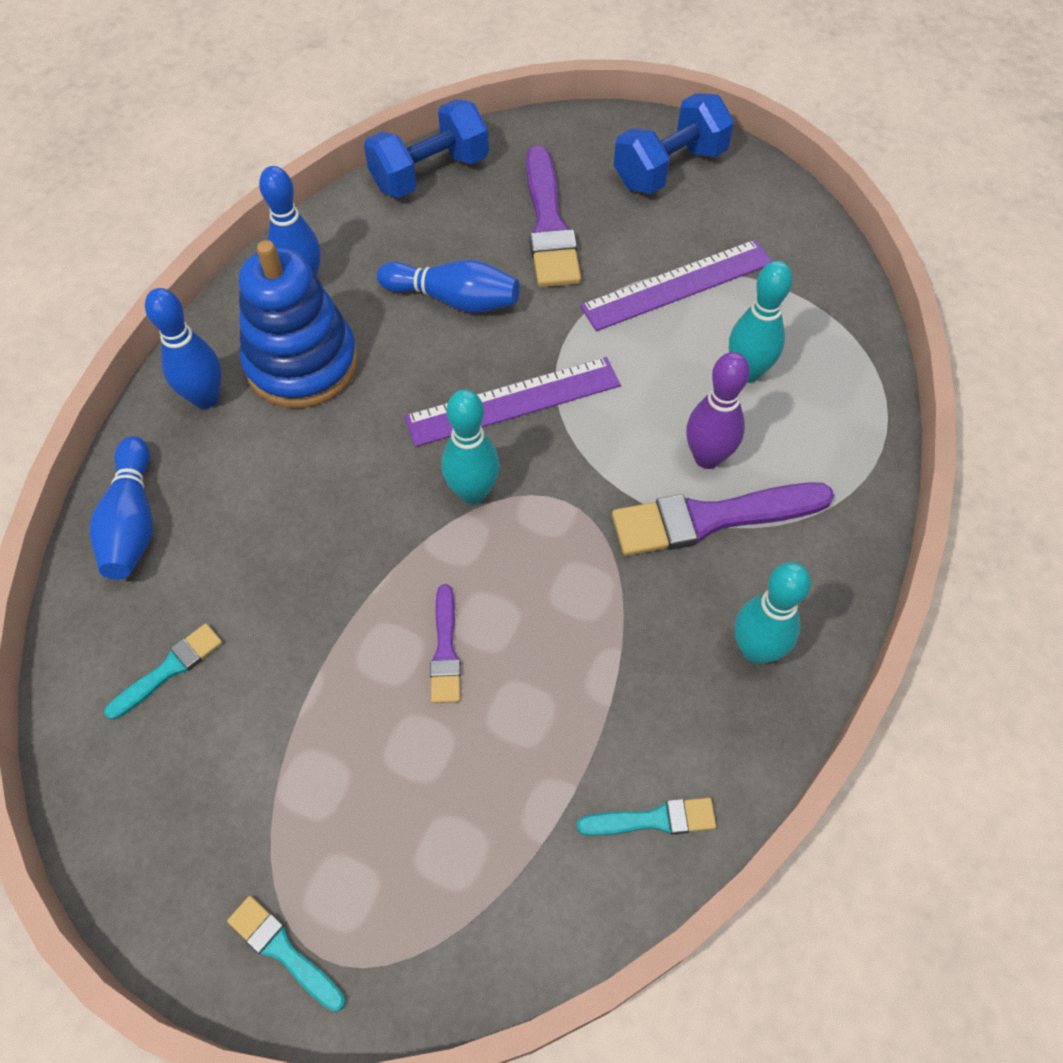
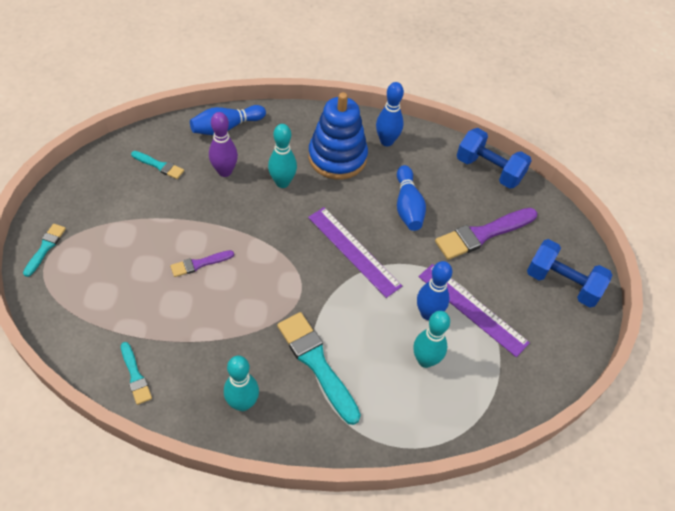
camera: 65 degrees right, 5 degrees down
(205, 398) = (301, 128): blue bowling pin -> blue bowling pin (428, 313)
(473, 492) = (291, 249): turquoise bowling pin -> turquoise bowling pin (282, 182)
(707, 457) = (356, 352): purple bowling pin -> purple bowling pin (225, 171)
(711, 518) = (317, 363): purple brush -> turquoise brush

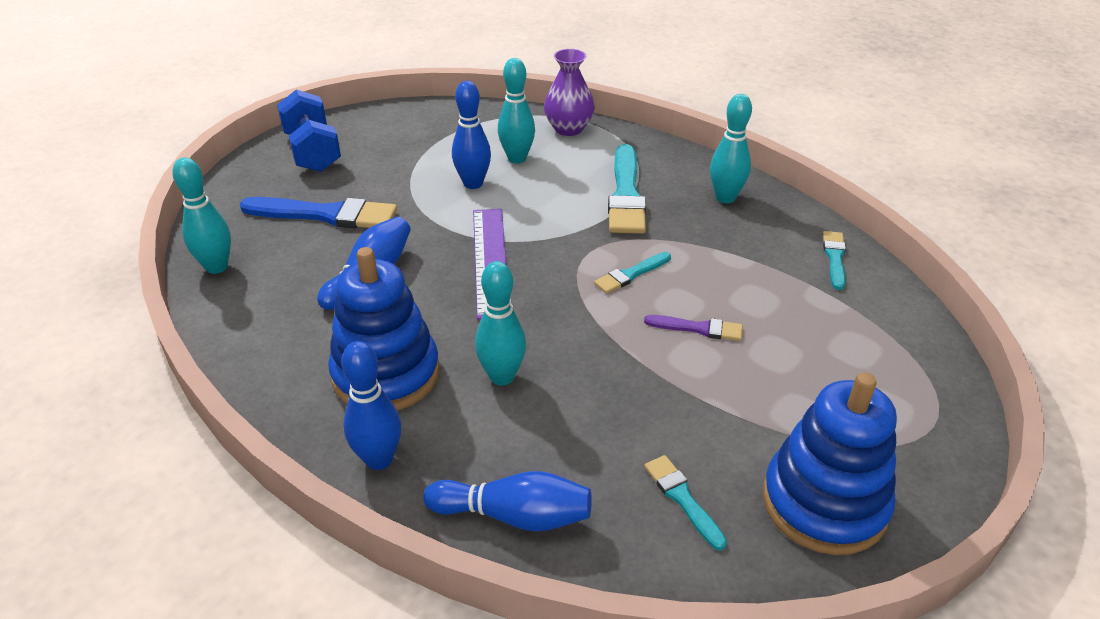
camera: 140 degrees left, 15 degrees down
(45, 248) = (930, 447): turquoise brush -> turquoise brush (630, 274)
(93, 193) = (824, 503): none -> blue stacking toy
(225, 171) = (576, 434): purple bowling pin -> none
(386, 141) = (289, 362): blue bowling pin -> blue bowling pin (379, 459)
(421, 426) = (568, 128): none -> purple vase
(472, 309) = (425, 170): purple ruler -> none
(482, 234) = (326, 215): purple brush -> blue brush
(489, 170) = (216, 267): blue dumbbell -> turquoise bowling pin

